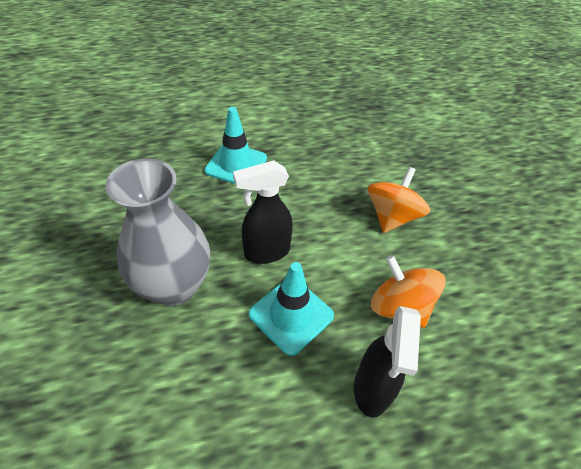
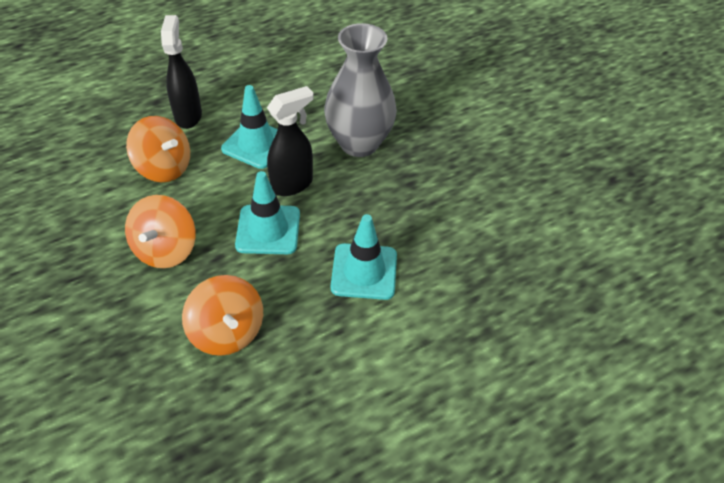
camera: 165 degrees right, 0 degrees up
(301, 213) = (268, 230): none -> turquoise traffic cone
(346, 151) = (227, 331): none -> orange spinning top

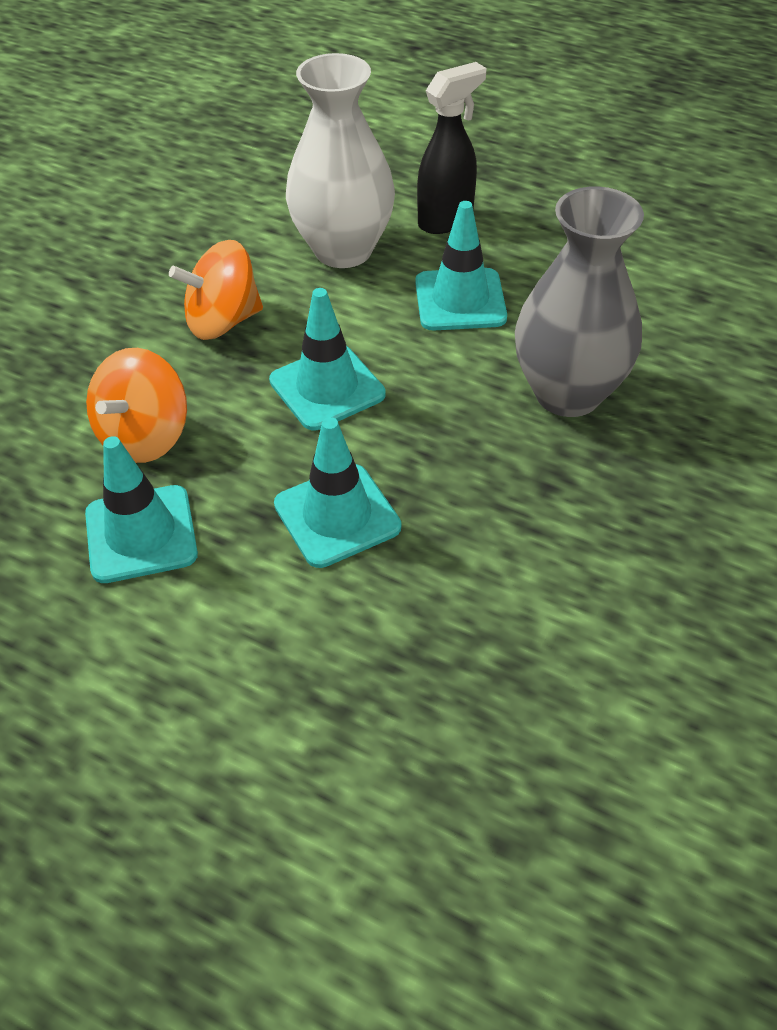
camera: 60 degrees right, 0 degrees up
(164, 167) = (343, 250): orange spinning top -> white vase
(292, 184) = (424, 369): black spray bottle -> none
(305, 367) = (141, 534): none -> turquoise traffic cone

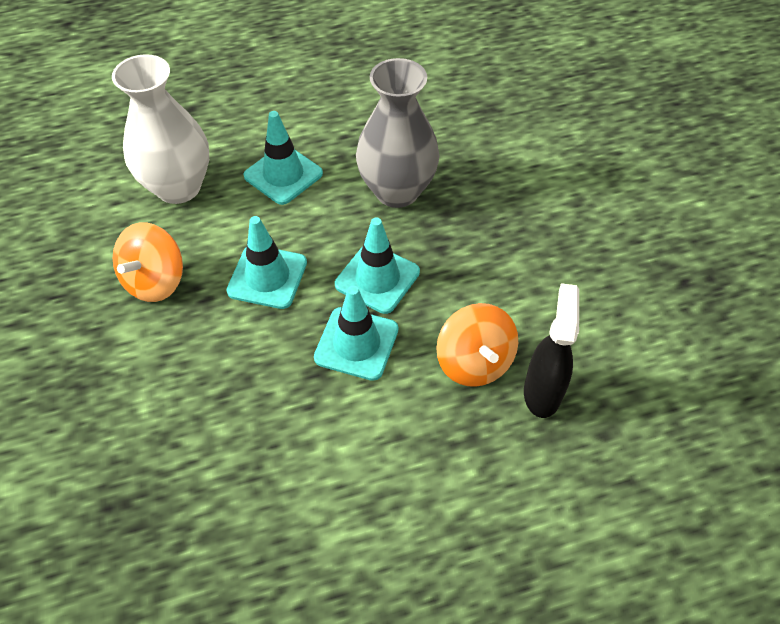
camera: 45 degrees left, 5 degrees up
(141, 534) = (261, 439): turquoise traffic cone -> turquoise traffic cone (377, 278)
(145, 436) = (192, 384): orange spinning top -> orange spinning top (474, 362)
(446, 220) = (220, 130): black spray bottle -> black spray bottle (542, 392)

